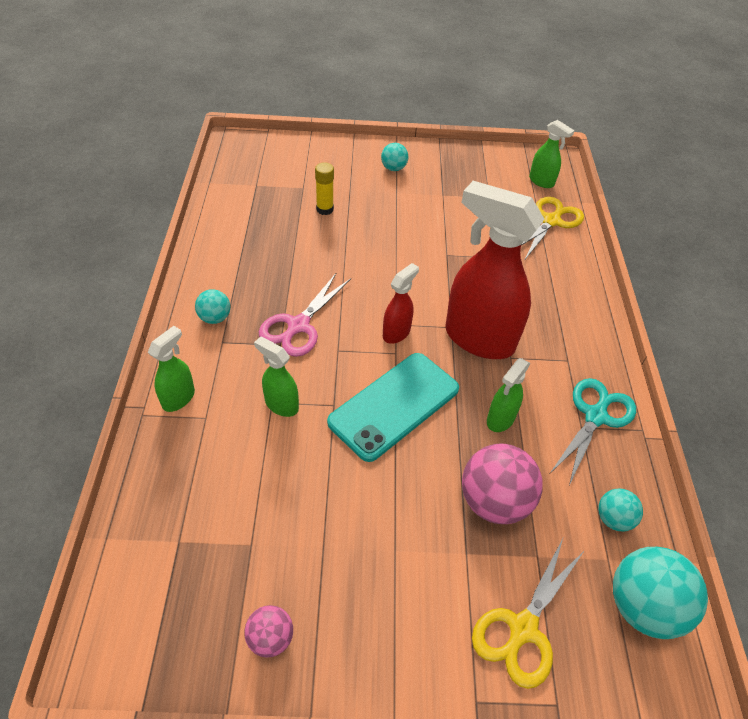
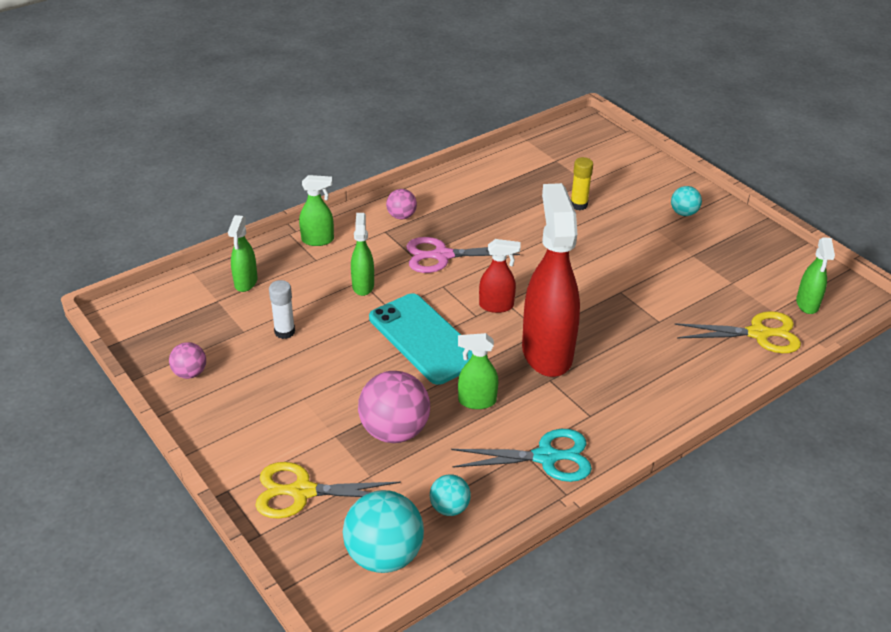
camera: 55 degrees right, 10 degrees down
(177, 498) = (246, 282): none -> green spray bottle
(215, 318) = (401, 216): turquoise ball -> pink ball
(286, 508) = (284, 332): none -> white glue stick
(394, 405) = (424, 339): turquoise phone -> turquoise phone turned 45 degrees clockwise

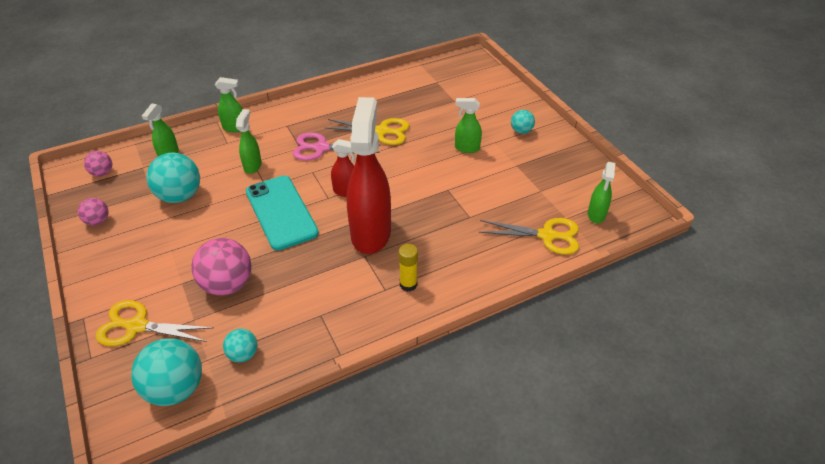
camera: 10 degrees right, 5 degrees up
(284, 332) = (180, 196): white glue stick -> turquoise ball
(401, 216) = (303, 115): pink ball -> pink ball (102, 173)
(476, 401) = (300, 267): green spray bottle -> green spray bottle (466, 148)
(510, 228) = (381, 131): none -> yellow scissors
(546, 457) = (336, 321): turquoise scissors -> none
(578, 205) = (441, 117): yellow glue stick -> yellow glue stick (408, 284)

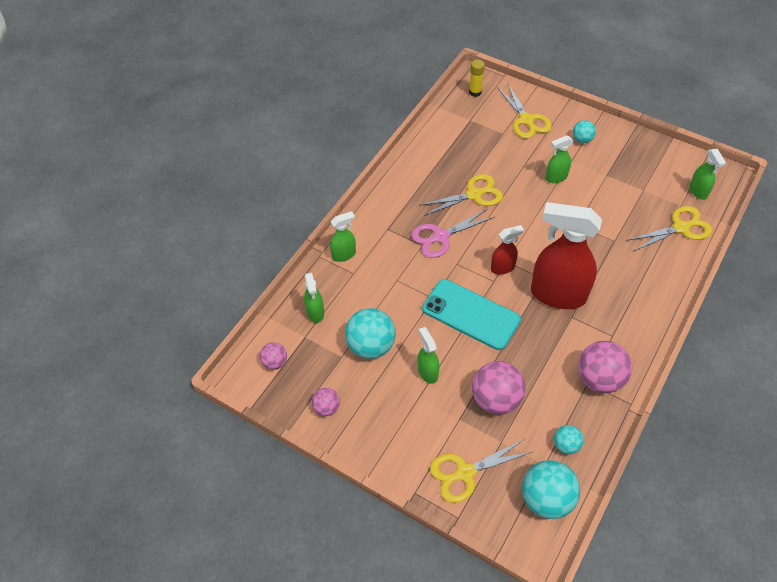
camera: 30 degrees left, 10 degrees up
(253, 166) = (401, 284): green spray bottle -> green spray bottle (427, 372)
(334, 317) = (599, 379): none -> pink ball
(371, 233) = (557, 294): red spray bottle -> red spray bottle turned 45 degrees counterclockwise
(408, 284) = (624, 322): yellow glue stick -> yellow glue stick (475, 92)
(485, 99) = (526, 120): none -> yellow scissors

